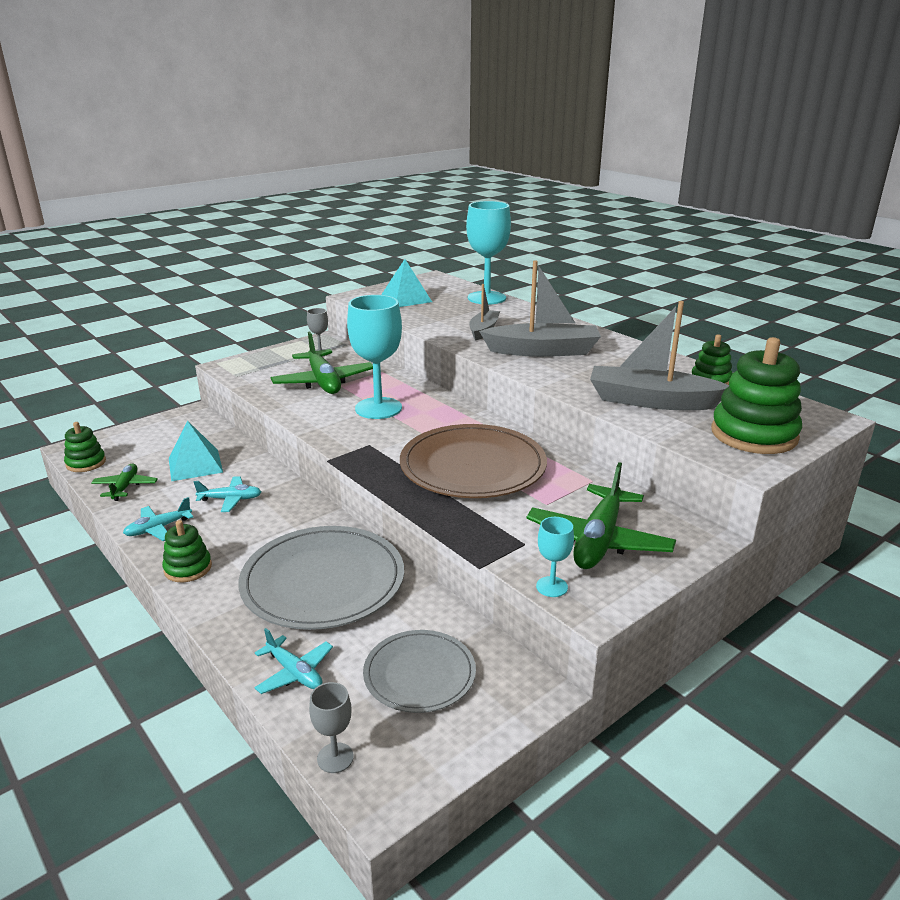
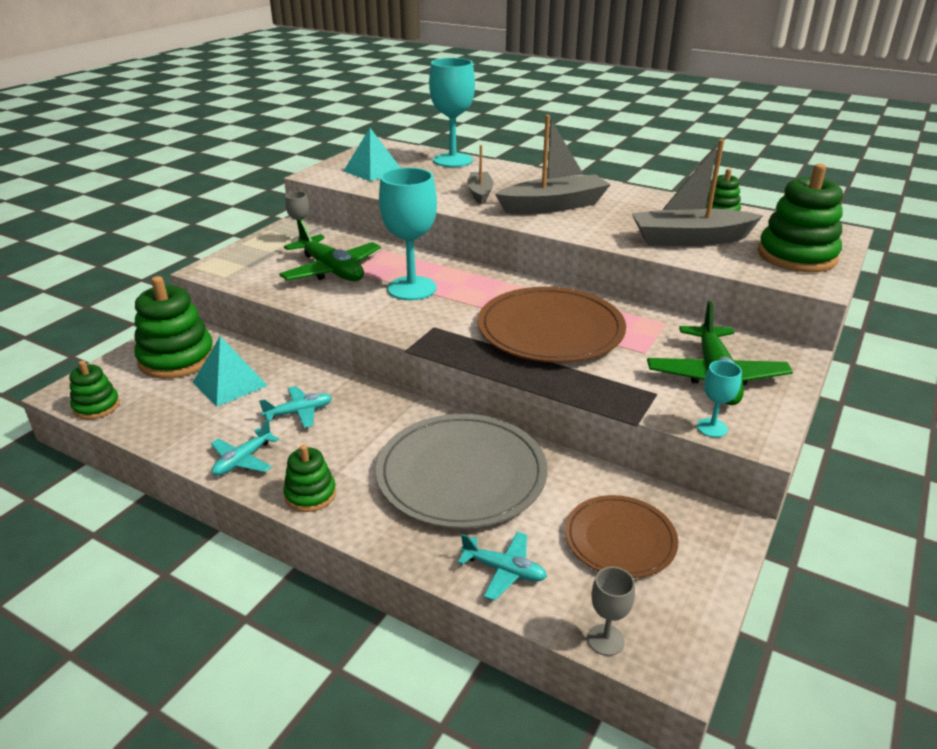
camera: 20 degrees left, 5 degrees up
(125, 487) = (167, 424): green plane -> none
(171, 437) = (177, 359): none -> green stacking toy
(419, 674) = (620, 539): grey plate -> brown plate

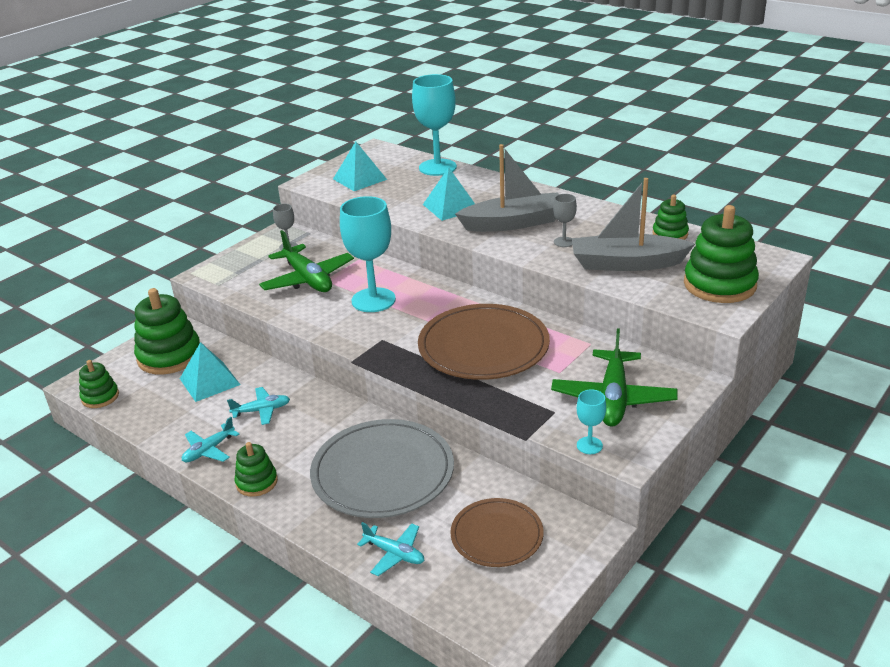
camera: 10 degrees right, 0 degrees up
(480, 193) = (450, 207): grey boat -> turquoise pyramid
(605, 640) = (457, 612): grey goblet -> grey goblet (564, 242)

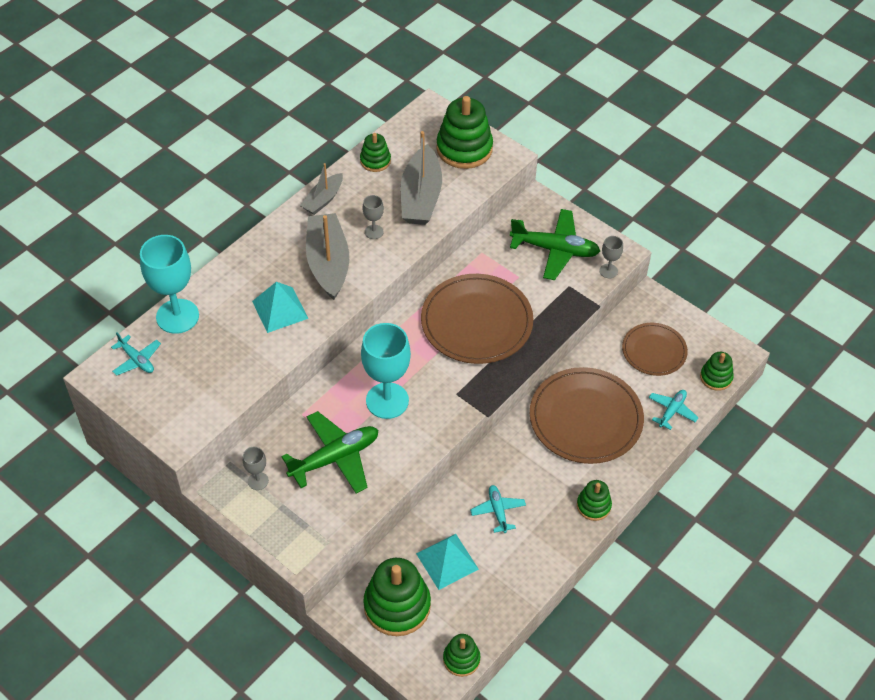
camera: 90 degrees left, 20 degrees up
(209, 450) = (550, 547): turquoise plane -> turquoise plane (137, 360)
(359, 179) = (185, 389): turquoise pyramid -> none
(382, 472) = (585, 418): grey plate -> brown plate
(456, 604) = (716, 377): none -> green stacking toy
(589, 445) = (608, 271): turquoise goblet -> grey goblet
(600, 213) = (323, 199): none -> grey boat

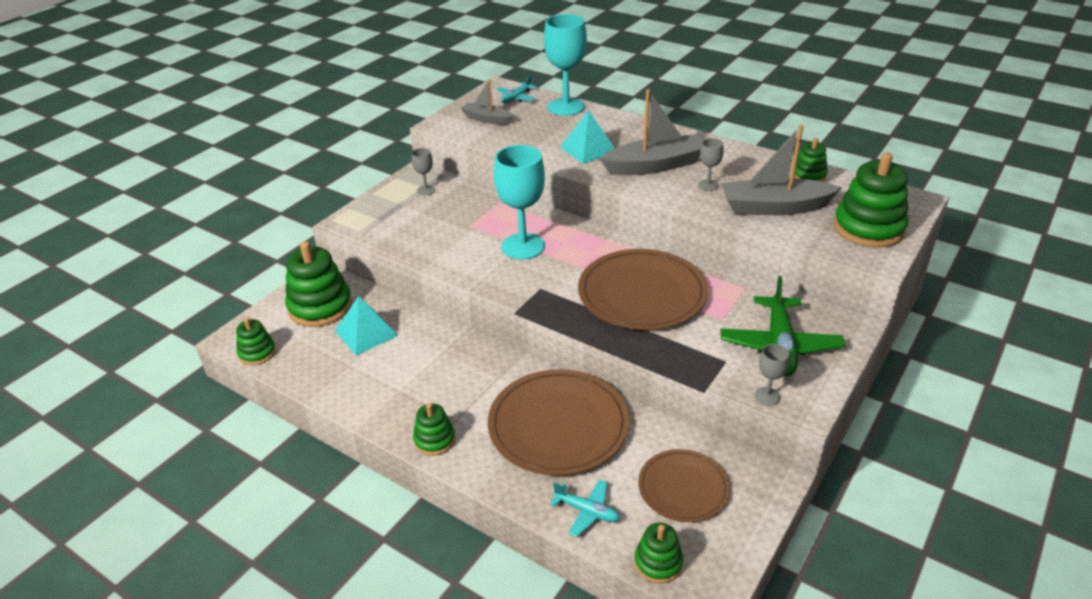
camera: 85 degrees right, 15 degrees down
(323, 199) = (736, 154): grey boat -> grey boat (487, 119)
(335, 458) = (452, 225): green plane -> none
(498, 511) = (425, 363): turquoise plane -> none

